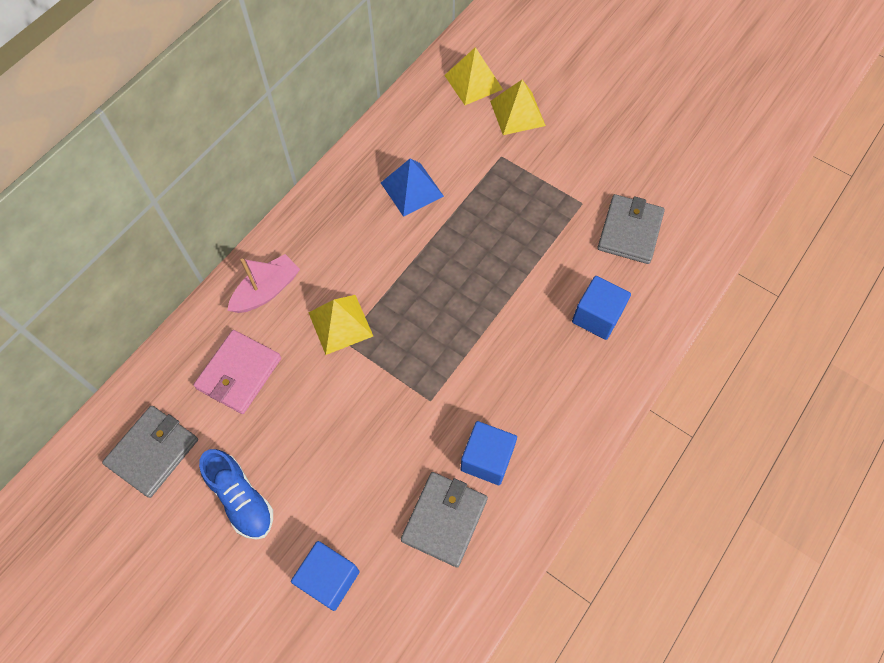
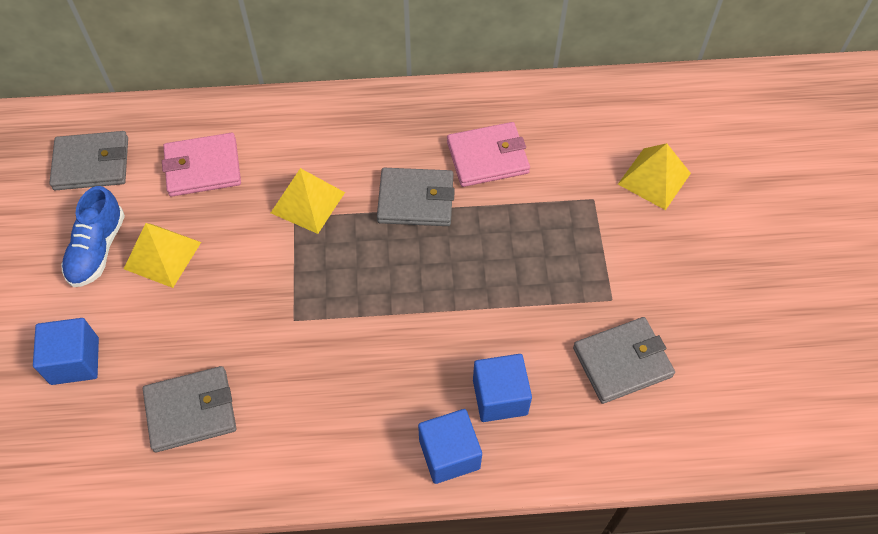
camera: 50 degrees right, 5 degrees down
(267, 291) = (292, 130): pink boat -> none
(404, 256) = (416, 200): none -> grey wallet
(412, 189) = (487, 157): blue pyramid -> pink wallet
(473, 82) = (649, 121): yellow pyramid -> yellow pyramid (162, 255)
(487, 459) = (274, 404): blue cube -> blue cube (449, 454)

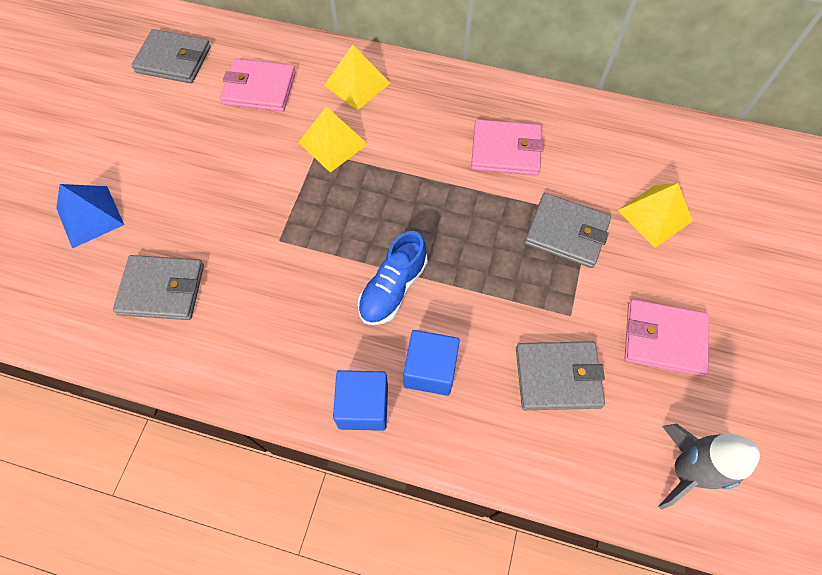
camera: 20 degrees right, 5 degrees up
(75, 361) = (90, 216): blue cube -> blue pyramid
(97, 249) = (147, 130): blue shoe -> blue shoe (393, 288)
(162, 255) = (196, 151): yellow pyramid -> yellow pyramid (357, 84)
(416, 200) = (426, 169): grey wallet -> grey wallet (566, 232)
(705, 293) = (664, 339): none -> pink wallet
(767, 407) = (685, 471): none -> grey rocket

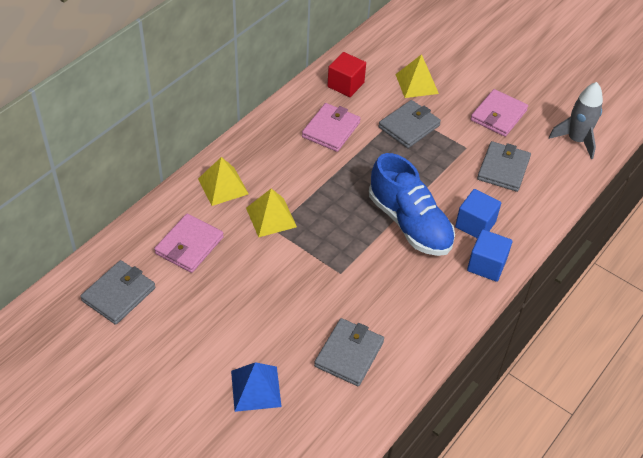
camera: 70 degrees left, 15 degrees down
(393, 288) = (409, 223): blue shoe -> blue shoe, size x1.61
(595, 138) = (345, 85): none -> red cube

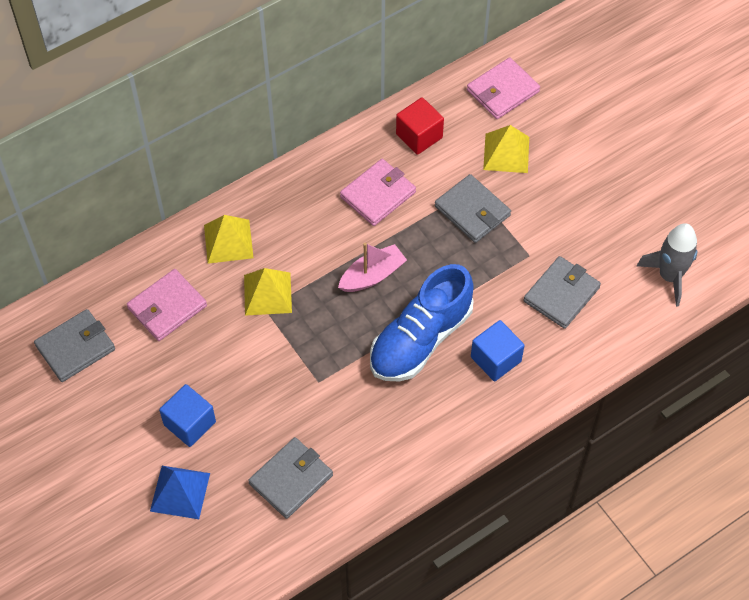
camera: 20 degrees right, 10 degrees up
(351, 186) = (372, 275): none -> pink boat
(409, 126) = (472, 211): grey wallet -> grey wallet turned 75 degrees clockwise
(409, 223) = (420, 339): blue shoe -> blue shoe turned 60 degrees clockwise
(486, 265) = (486, 413): blue cube -> blue cube (189, 423)
(498, 115) = (588, 220): pink wallet -> pink wallet (502, 91)

